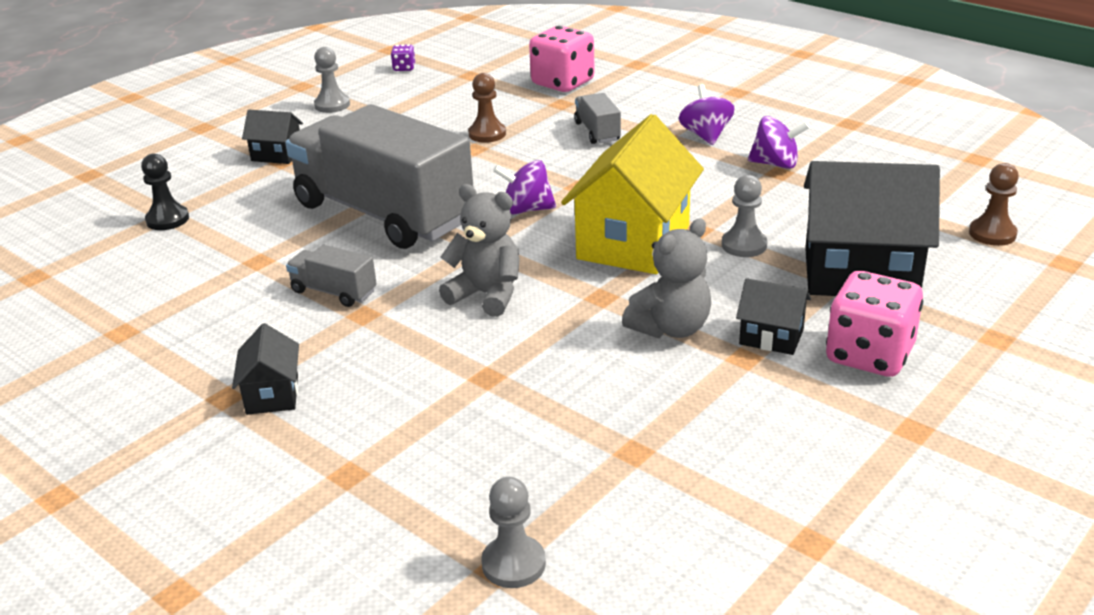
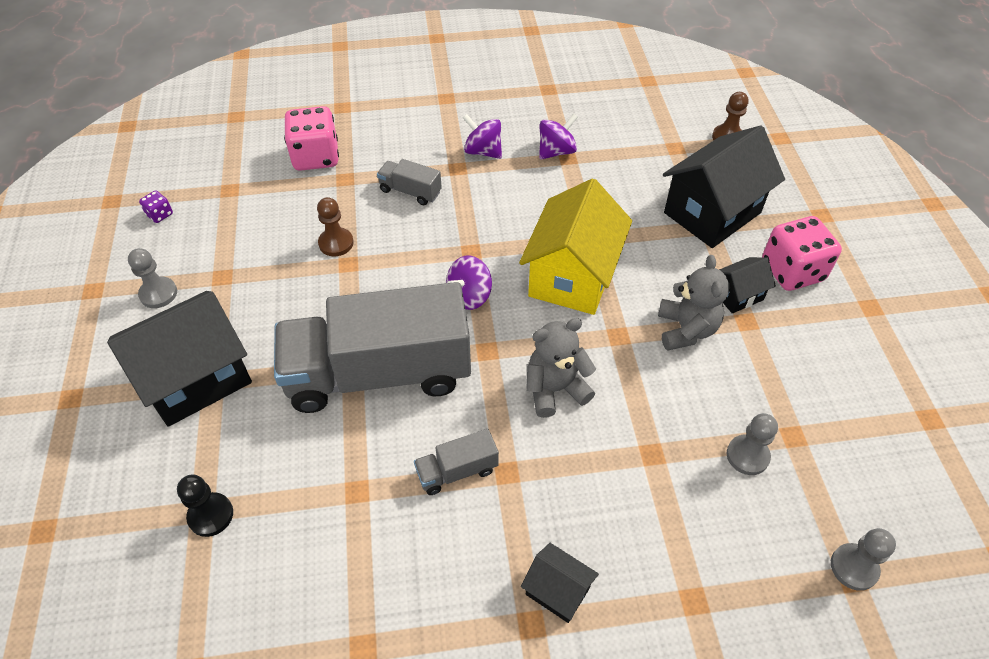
camera: 50 degrees left, 20 degrees up
(277, 155) = (196, 378): black house -> black house, size x2.09
(633, 242) = (572, 276): yellow house -> yellow house turned 45 degrees clockwise
(744, 245) = (631, 233): grey pawn -> grey pawn (747, 456)

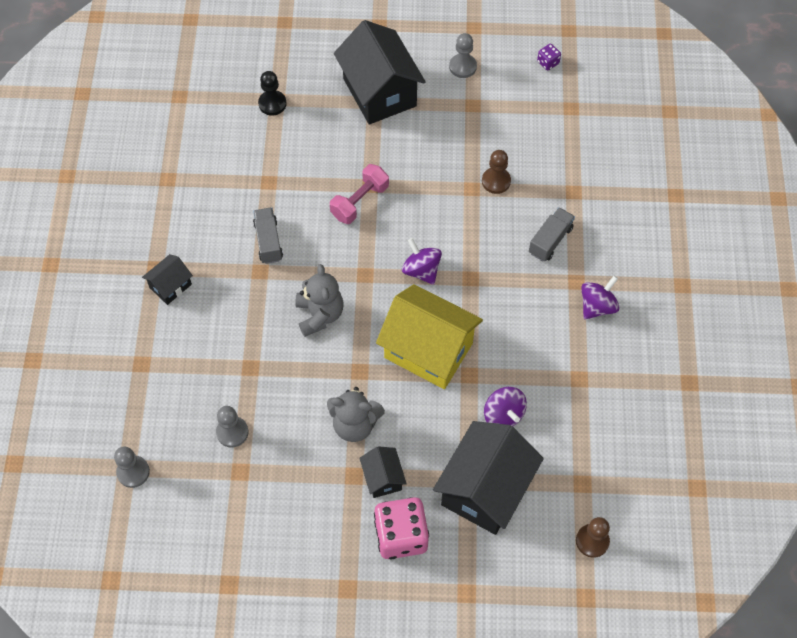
camera: 100 degrees right, 10 degrees up
(316, 157) = (605, 171): pink dice -> none
(379, 373) = (359, 201): grey truck -> pink dumbbell
(556, 151) = (589, 370): purple spinning top -> purple spinning top (503, 414)
(712, 213) = (485, 489): black house -> black house turned 60 degrees clockwise

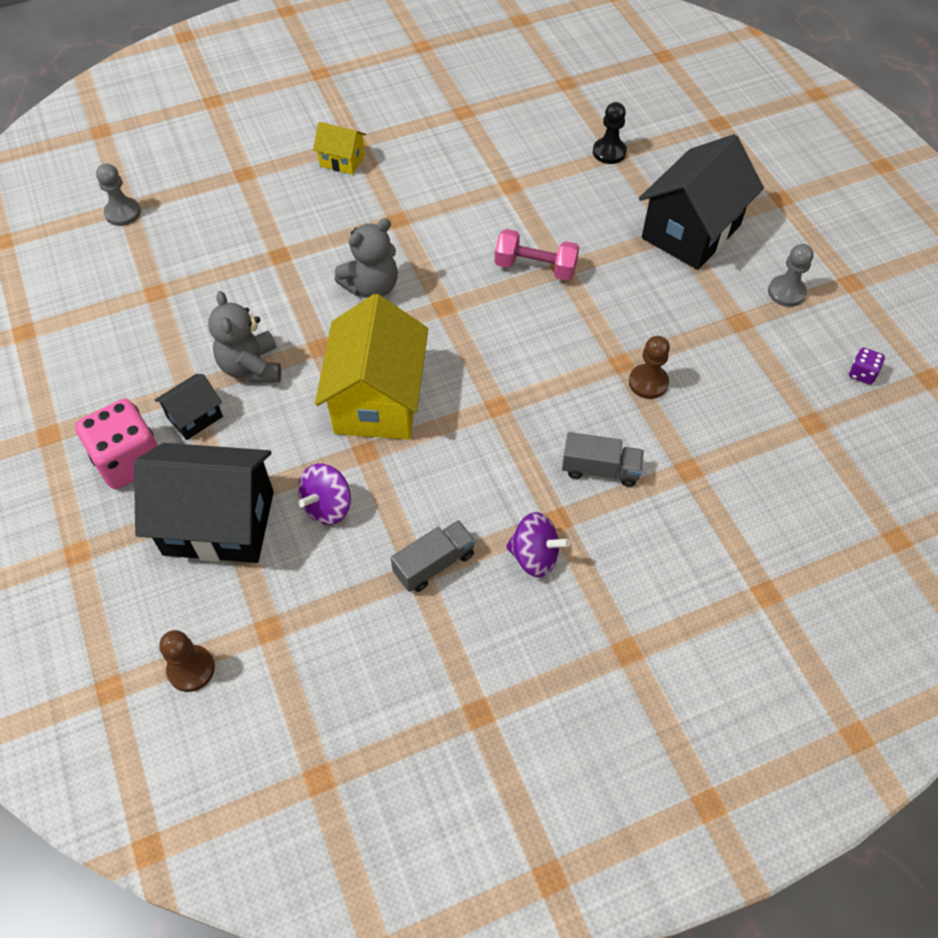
camera: 65 degrees right, 5 degrees down
(170, 286) = (342, 160): black house -> yellow house
(232, 432) = (197, 269): grey pawn -> none
(268, 241) = (438, 212): grey truck -> grey truck (434, 564)
(421, 270) = (480, 355): purple spinning top -> none

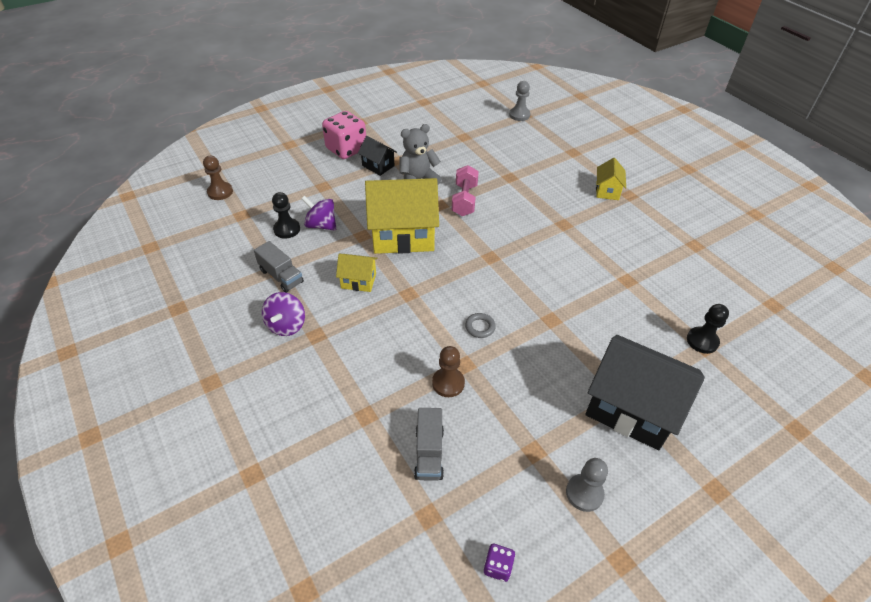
camera: 80 degrees right, 10 degrees down
(219, 523) = (308, 186): black house -> none
(325, 556) = (287, 229): none -> black pawn
(372, 287) = (497, 220): grey teddy bear -> none
(462, 463) = (358, 281): none -> yellow house
(535, 267) = (546, 303): pink dumbbell -> pink dumbbell (464, 200)
(566, 338) = (480, 327): none -> grey ring
(600, 469) = (360, 357): grey truck -> grey truck (429, 453)

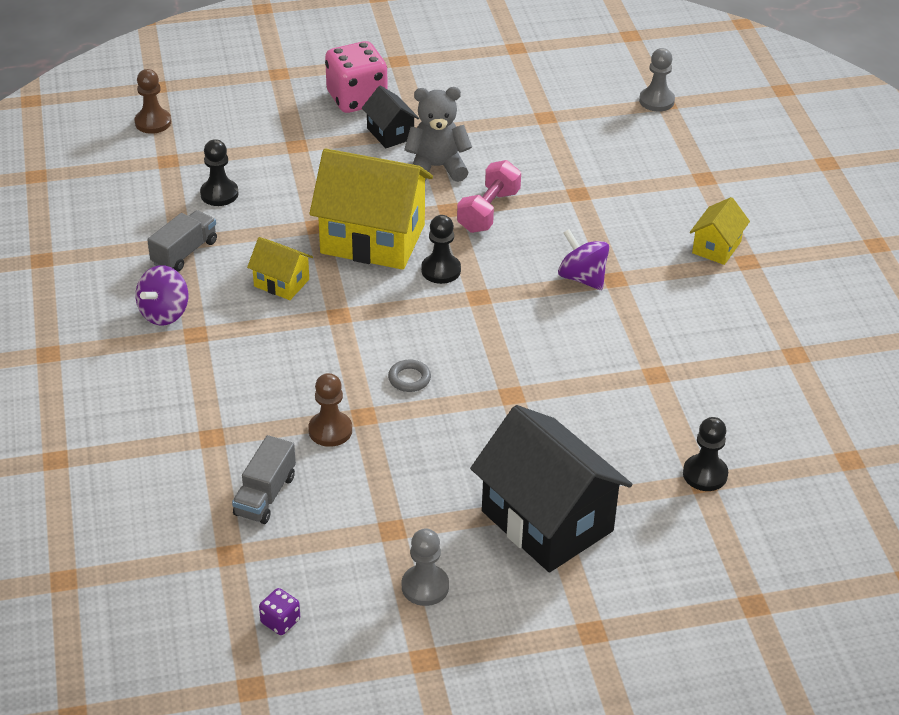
camera: 20 degrees right, 5 degrees down
(281, 276) = (184, 252): grey truck -> grey truck turned 120 degrees counterclockwise
(321, 225) = (268, 199): purple spinning top -> purple spinning top (582, 278)
(457, 245) = (441, 270): none -> black pawn

